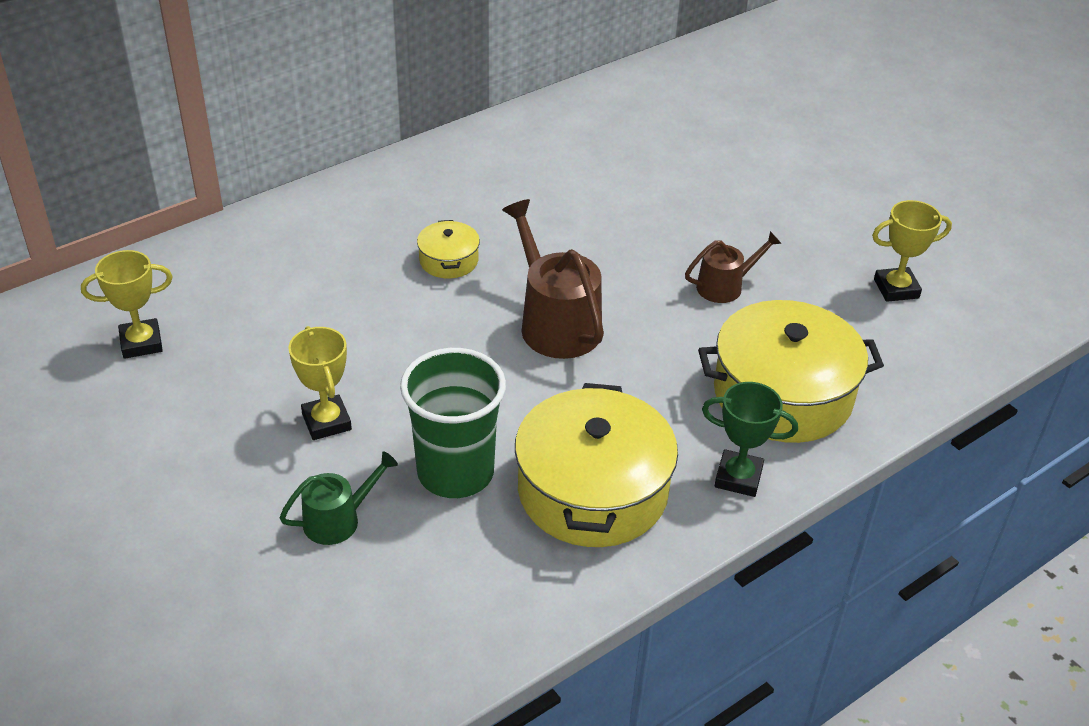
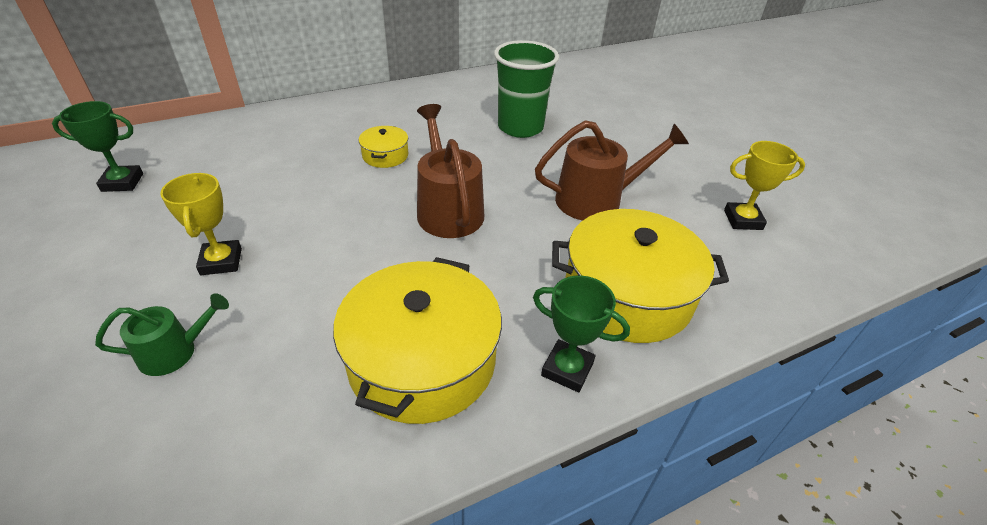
camera: 10 degrees right, 0 degrees up
(141, 343) = (122, 182): yellow trophy -> green trophy
(455, 472) = (304, 323): green cup -> green cup (520, 127)
(724, 286) = (596, 200): brown watering can -> brown watering can, size x1.72

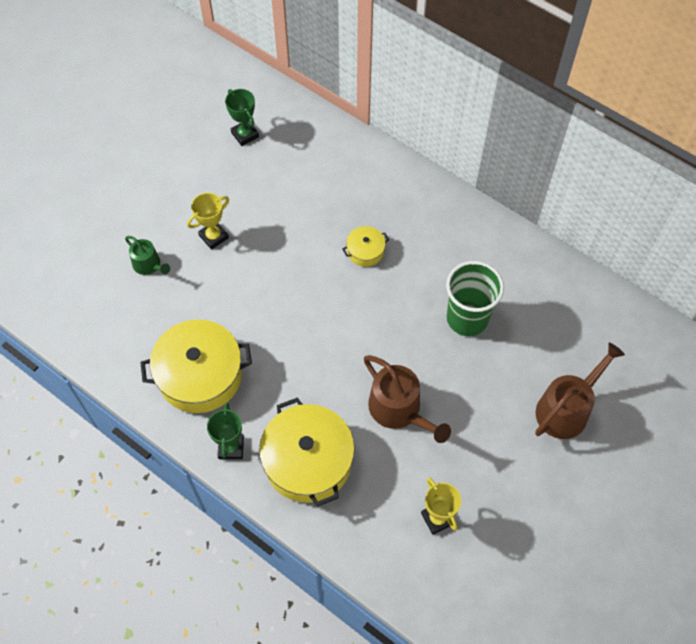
camera: 65 degrees right, 20 degrees up
(448, 210) = (329, 323): brown watering can -> brown watering can (566, 409)

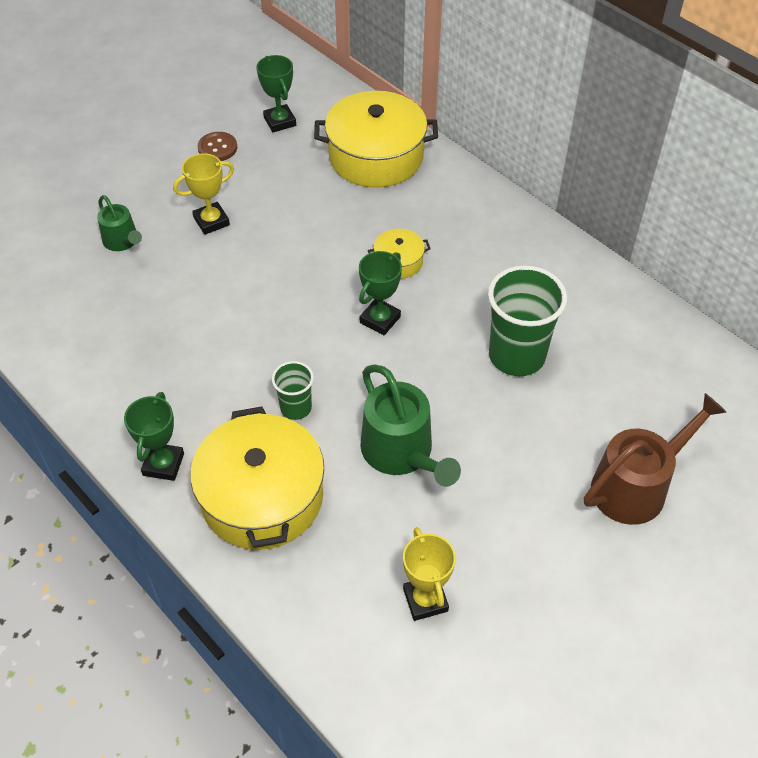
camera: 10 degrees right, 10 degrees down
(200, 375) = (149, 372): yellow pot -> yellow pot (376, 156)
(201, 167) = (217, 148): none -> brown button
(316, 387) = (296, 408): none -> green cup
(361, 303) = (380, 319): none -> green trophy
(399, 409) = (401, 452): brown watering can -> green watering can

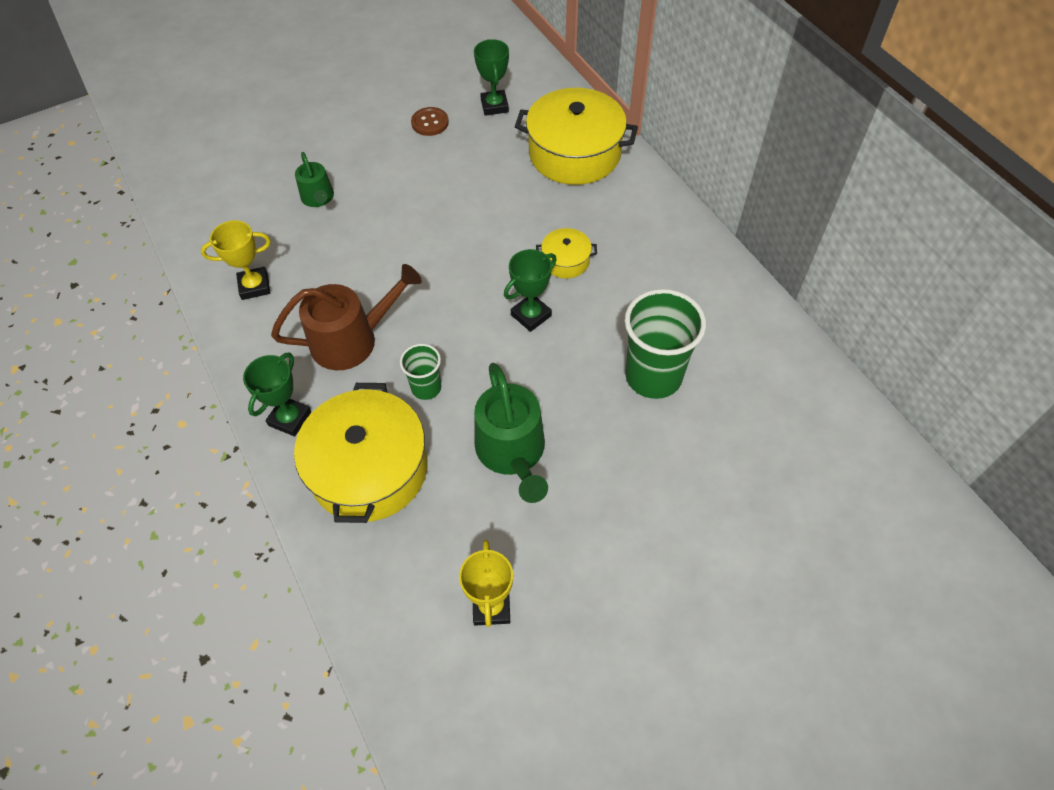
camera: 15 degrees right, 5 degrees up
(211, 221) = (403, 192): yellow trophy -> yellow trophy (254, 286)
(635, 486) = (735, 535): brown watering can -> brown watering can (351, 340)

